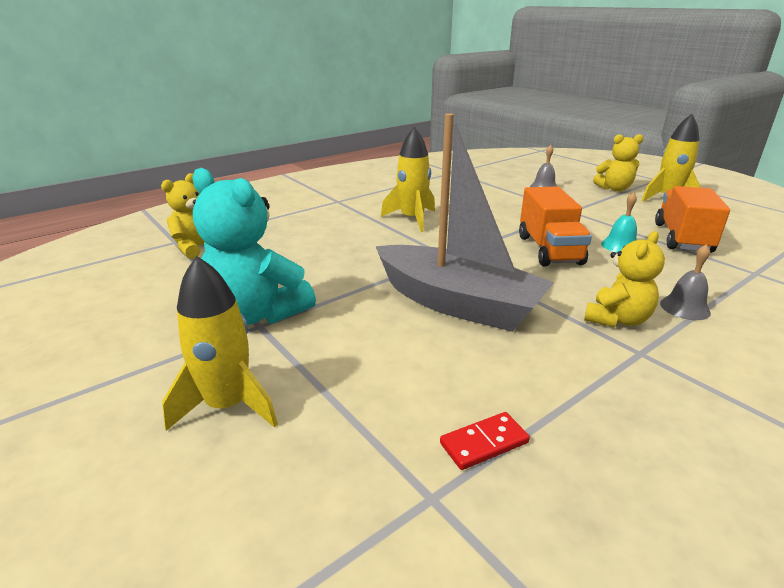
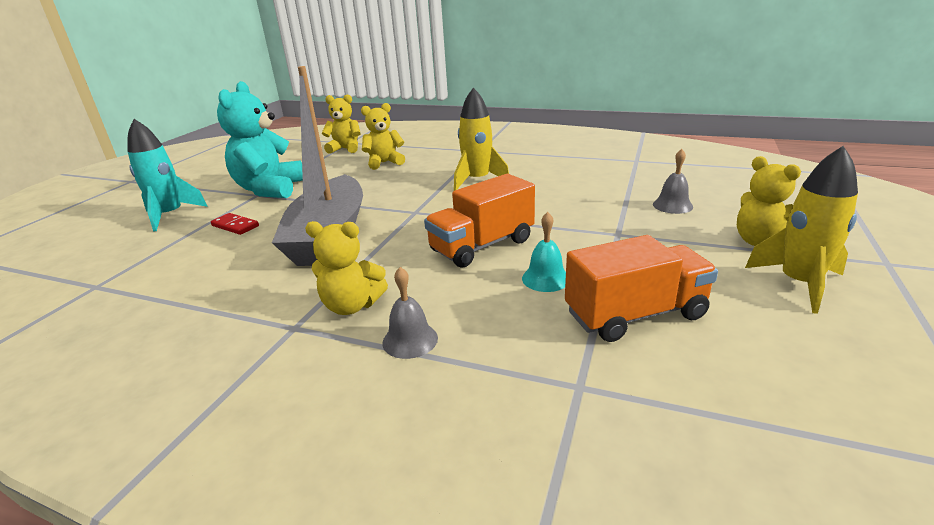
camera: 60 degrees right, 0 degrees up
(228, 405) = (170, 215): yellow rocket -> turquoise rocket
(290, 240) = (384, 163): none -> yellow teddy bear
(484, 443) = (147, 288): red domino -> red domino (235, 226)

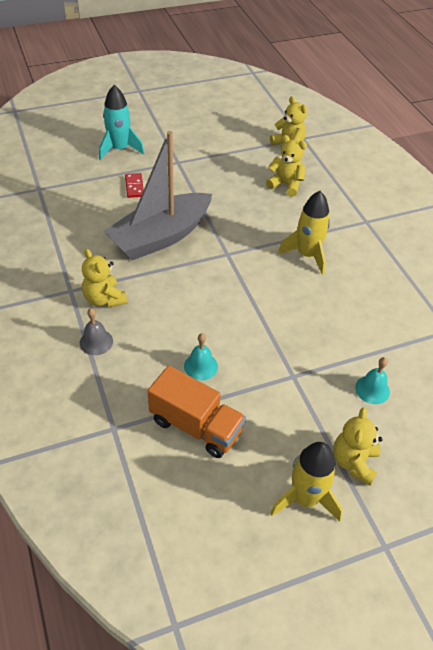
camera: 45 degrees right, 20 degrees up
(270, 189) = (189, 162): turquoise teddy bear -> none
(482, 246) = (213, 314): orange truck -> none
(672, 205) = (372, 389): grey bell -> turquoise bell

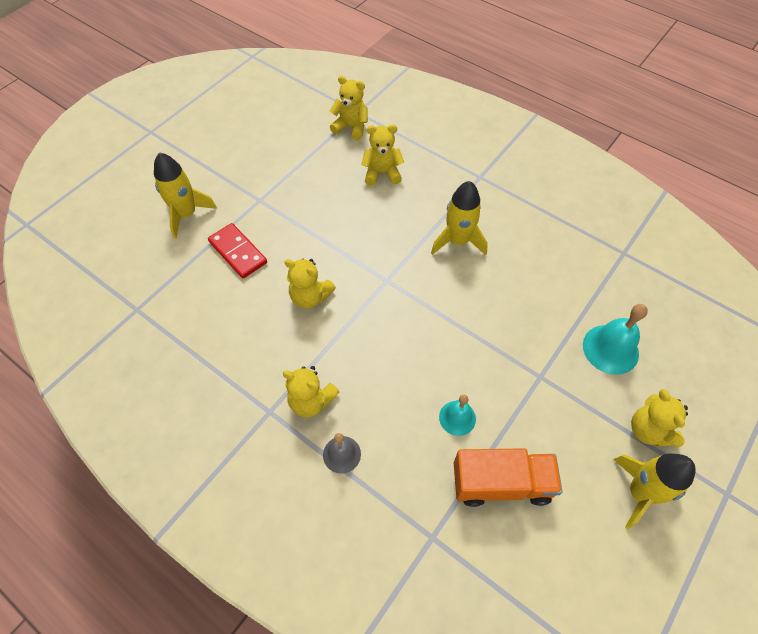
camera: 30 degrees left, 10 degrees up
(119, 149) = (186, 214): turquoise rocket -> yellow rocket
(134, 187) = (238, 252): red domino -> red domino, size x1.56
(160, 237) = (310, 297): grey boat -> yellow teddy bear
(372, 389) = (610, 349): turquoise bell -> turquoise bell, size x1.60

